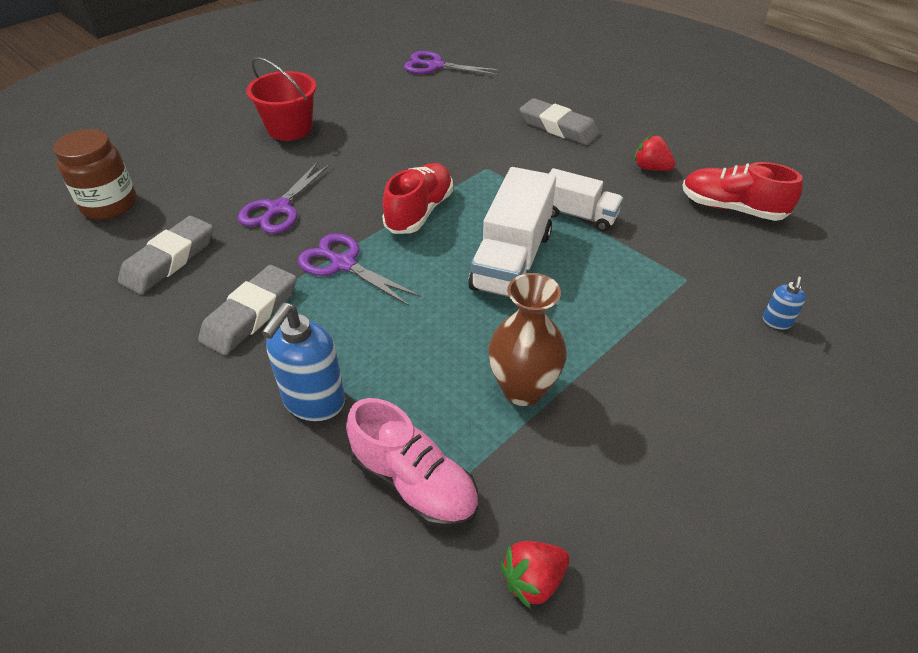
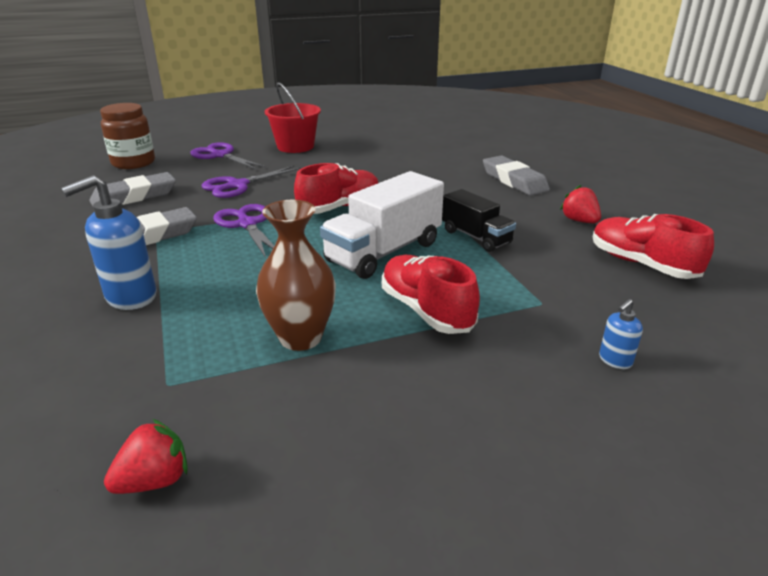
camera: 25 degrees right, 15 degrees down
(413, 483) = (140, 372): pink shoe -> none
(435, 66) = (444, 131): purple scissors -> purple scissors (220, 155)
(533, 580) = (154, 480): red strawberry -> red strawberry turned 150 degrees clockwise
(579, 215) = (476, 237): white truck -> black truck
(603, 320) = (426, 310): none -> red shoe

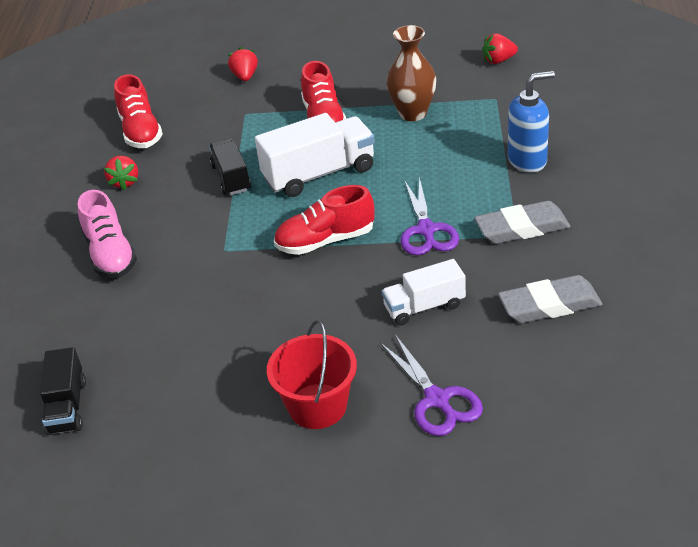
camera: 155 degrees left, 10 degrees up
(133, 163) = (567, 402): brown jar -> none
(238, 185) = (424, 306): purple scissors -> white truck
(444, 133) = (67, 406): none -> black truck
(514, 181) = (110, 254): grey eraser -> pink shoe
(615, 360) = (245, 76): blue soap dispenser -> red strawberry

